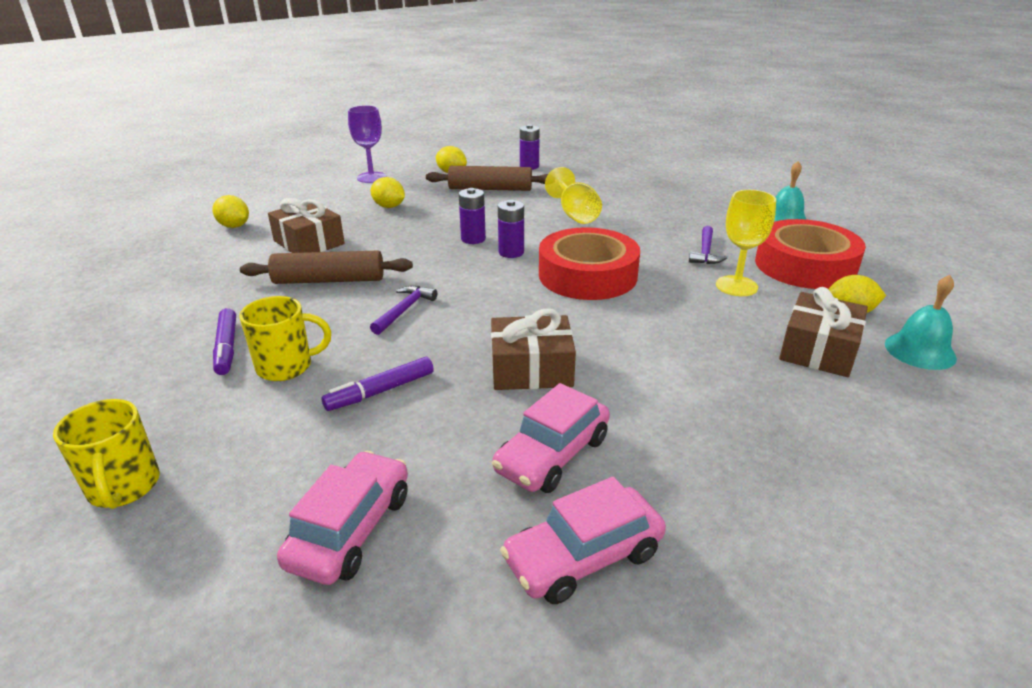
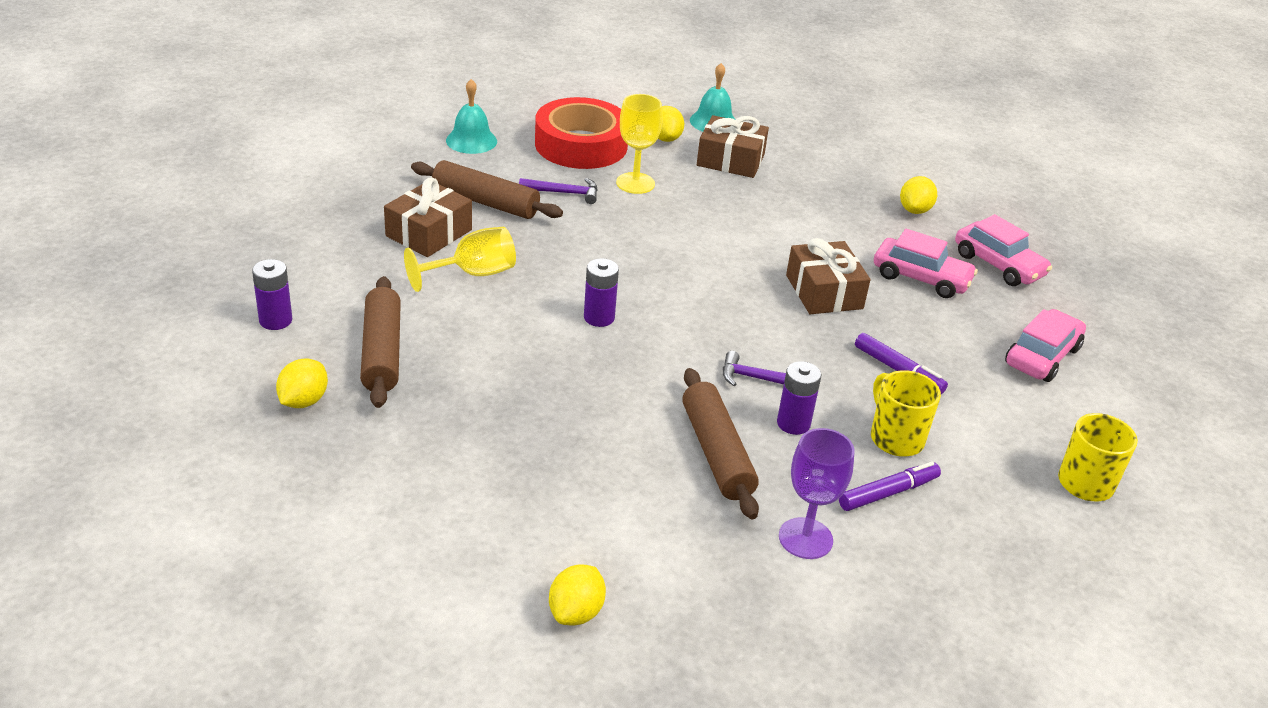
camera: 105 degrees left, 5 degrees up
(309, 242) = (615, 502): brown gift -> brown gift (429, 233)
(350, 529) = (1042, 356): pink car -> pink car turned 120 degrees clockwise
(371, 177) = (329, 495): purple goblet -> purple goblet (805, 538)
(389, 206) = (466, 446): yellow lemon -> yellow lemon (914, 210)
(473, 239) = (567, 350): purple battery -> purple battery (793, 423)
(587, 275) = (640, 264): red tape -> none
(680, 222) = (485, 202): none -> brown rolling pin

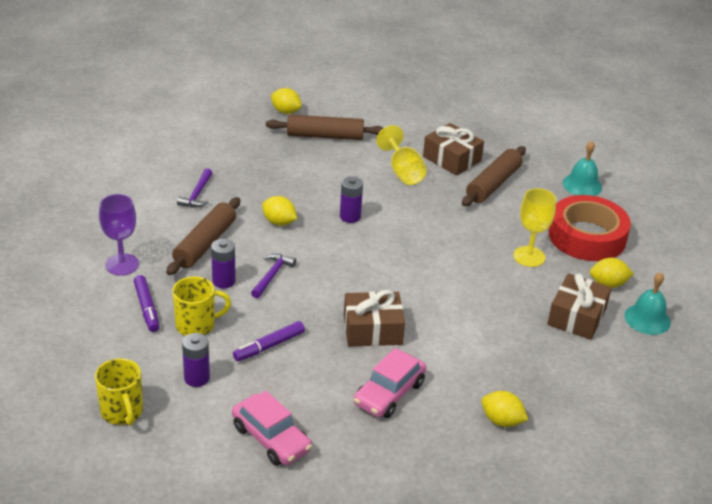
camera: 100 degrees right, 0 degrees up
(275, 320) = (359, 105): purple battery -> purple battery (197, 378)
(564, 193) = (510, 220): purple hammer -> purple hammer (197, 194)
(576, 612) = (103, 179): yellow lemon -> yellow lemon (279, 222)
(717, 453) = (205, 244): brown rolling pin -> brown rolling pin turned 60 degrees counterclockwise
(998, 265) = (408, 455): pink car -> none

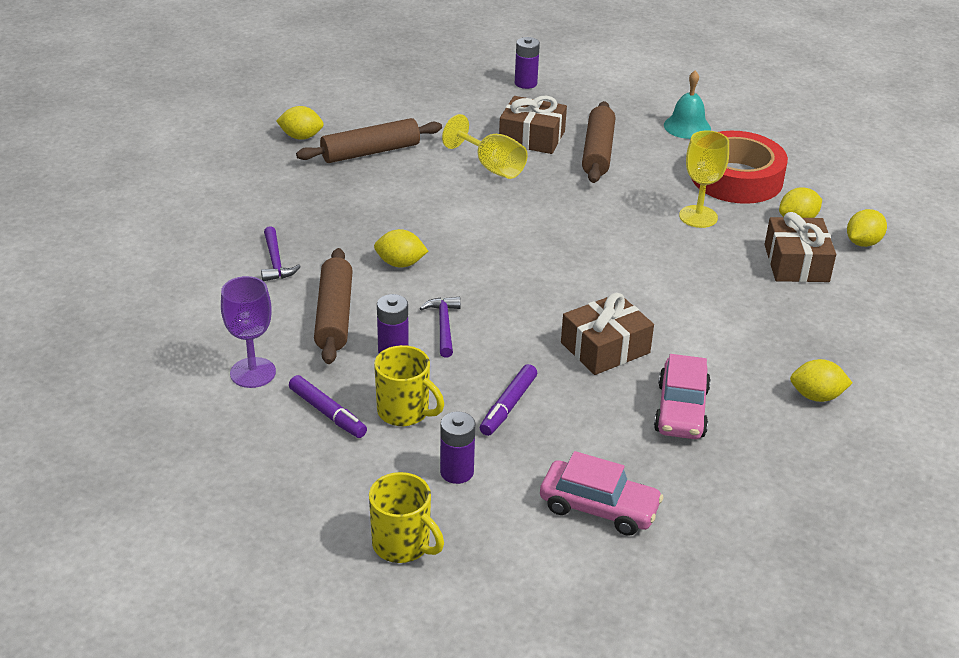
camera: 25 degrees left, 0 degrees up
(197, 325) = (404, 412): yellow mug -> yellow mug turned 75 degrees clockwise
(350, 216) = (475, 233): purple battery -> purple battery (525, 83)
(647, 319) = (863, 243): turquoise bell -> yellow lemon

